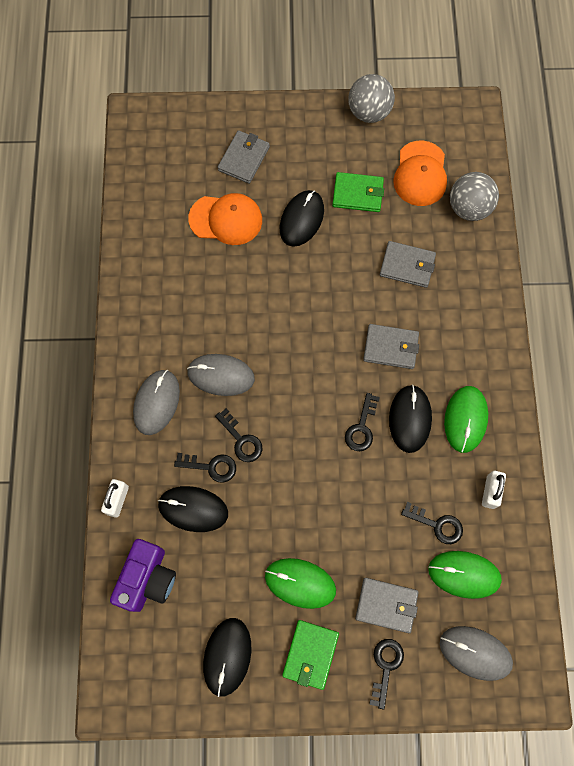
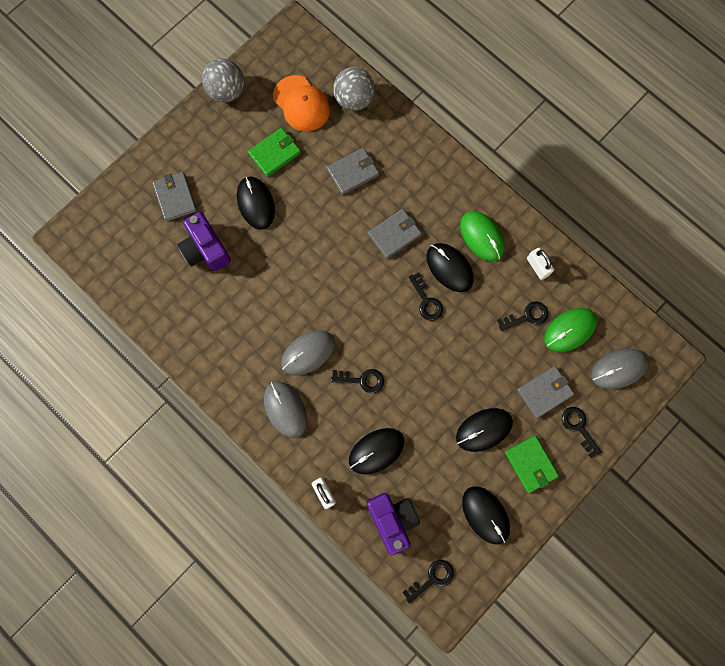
camera: 45 degrees left, 5 degrees up
(211, 466) = (360, 415): black key -> black key (432, 578)
(226, 219) = (206, 249): orange cap -> purple camera
(300, 583) = (484, 430): green mouse -> black mouse

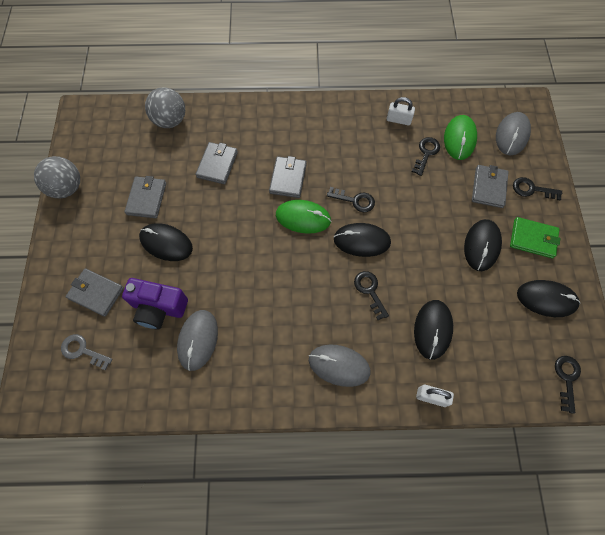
camera: 45 degrees left, 10 degrees down
(131, 232) = (82, 351): none -> grey key
(275, 153) = (147, 198): green wallet -> grey wallet
(301, 104) = (134, 152): orange cap -> none
(308, 353) = (312, 309): grey mouse -> grey mouse (198, 340)
(362, 380) = (370, 291): black key -> black key turned 75 degrees counterclockwise
(392, 519) = (496, 366): purple camera -> none
(449, 268) = (346, 167): black mouse -> black mouse (361, 241)
(481, 236) = (345, 132): green mouse -> green mouse (303, 218)

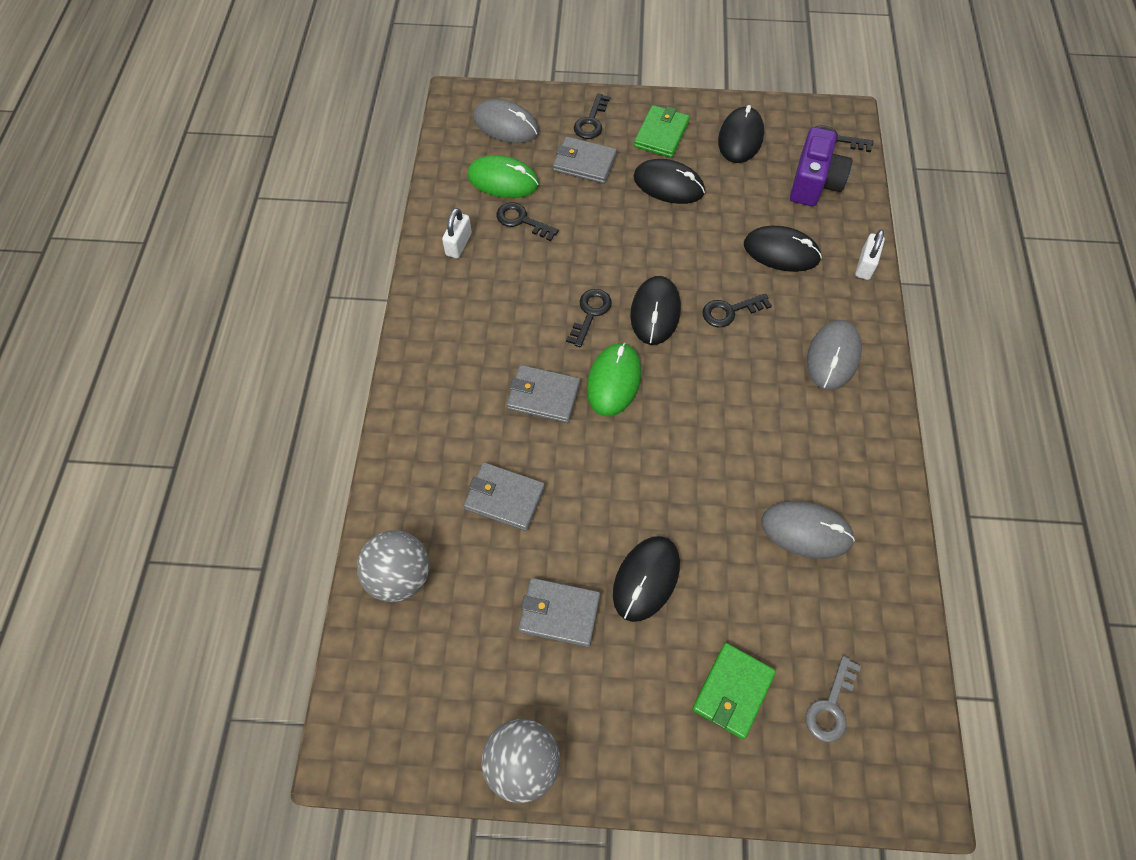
camera: 85 degrees left, 5 degrees down
(96, 293) = (733, 691): grey wallet -> green wallet
(159, 308) = (758, 588): purple camera -> purple camera (814, 183)

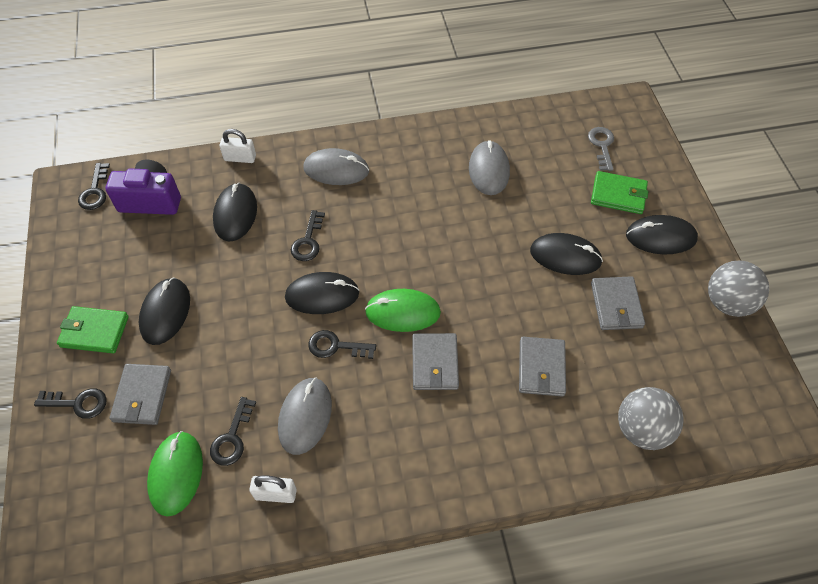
camera: 105 degrees left, 5 degrees down
(506, 125) = (87, 495): grey mouse -> grey mouse (305, 416)
(730, 311) = (308, 241): black key -> black key turned 45 degrees clockwise
(740, 138) = (96, 263): black mouse -> black mouse (660, 237)
(831, 706) = (602, 146): grey key -> grey key turned 105 degrees counterclockwise

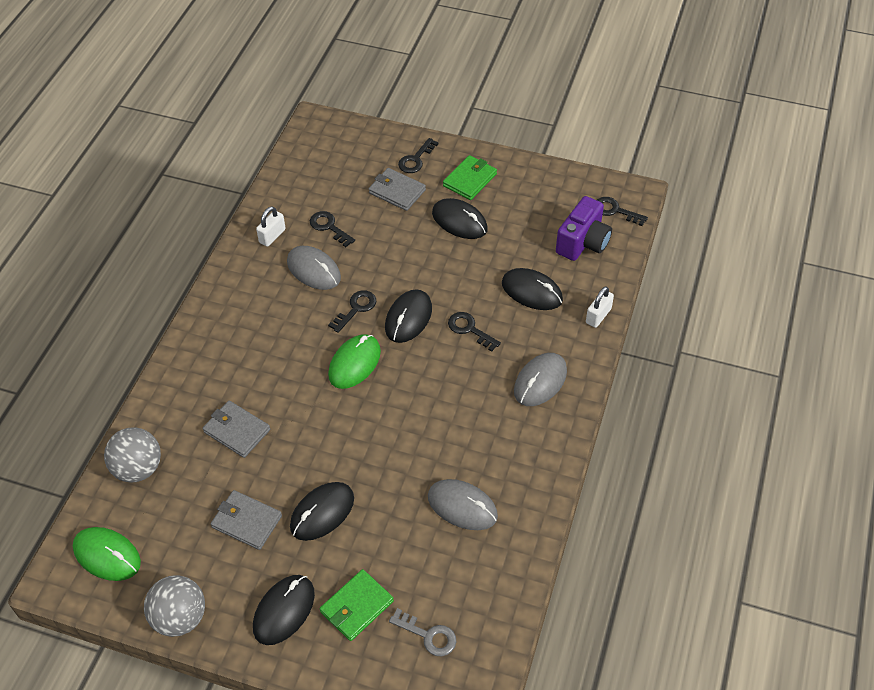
camera: 120 degrees right, 5 degrees down
(176, 473) = (326, 193): green mouse -> green mouse (107, 555)
(434, 363) = (295, 363): grey wallet -> none

